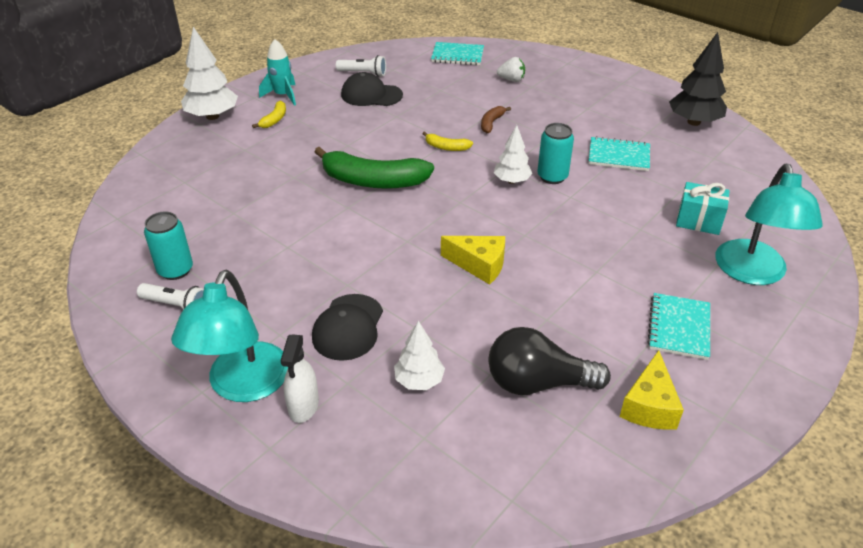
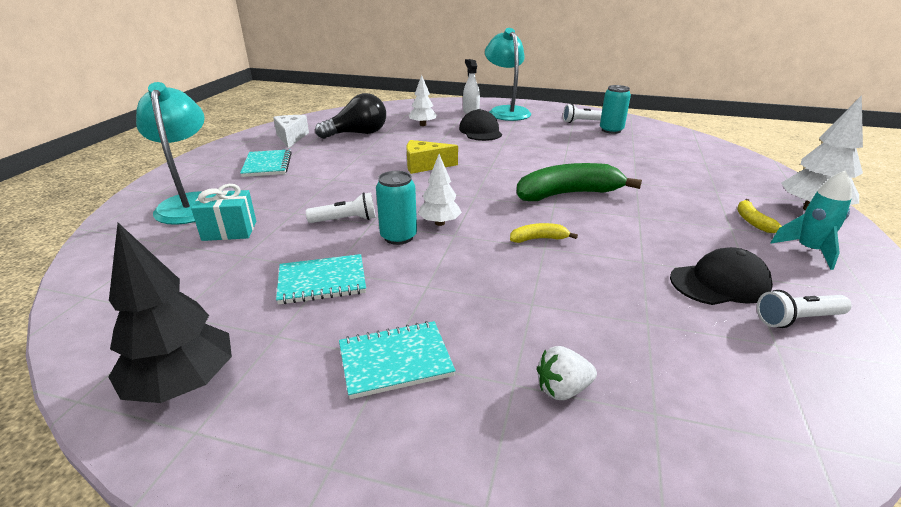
camera: 155 degrees right, 10 degrees down
(457, 55) = (734, 432): turquoise notebook -> turquoise notebook (395, 360)
(491, 123) = (517, 284): brown banana -> none
(592, 206) = (345, 220): none -> white flashlight
(649, 406) = (291, 137): yellow cheese -> white cheese

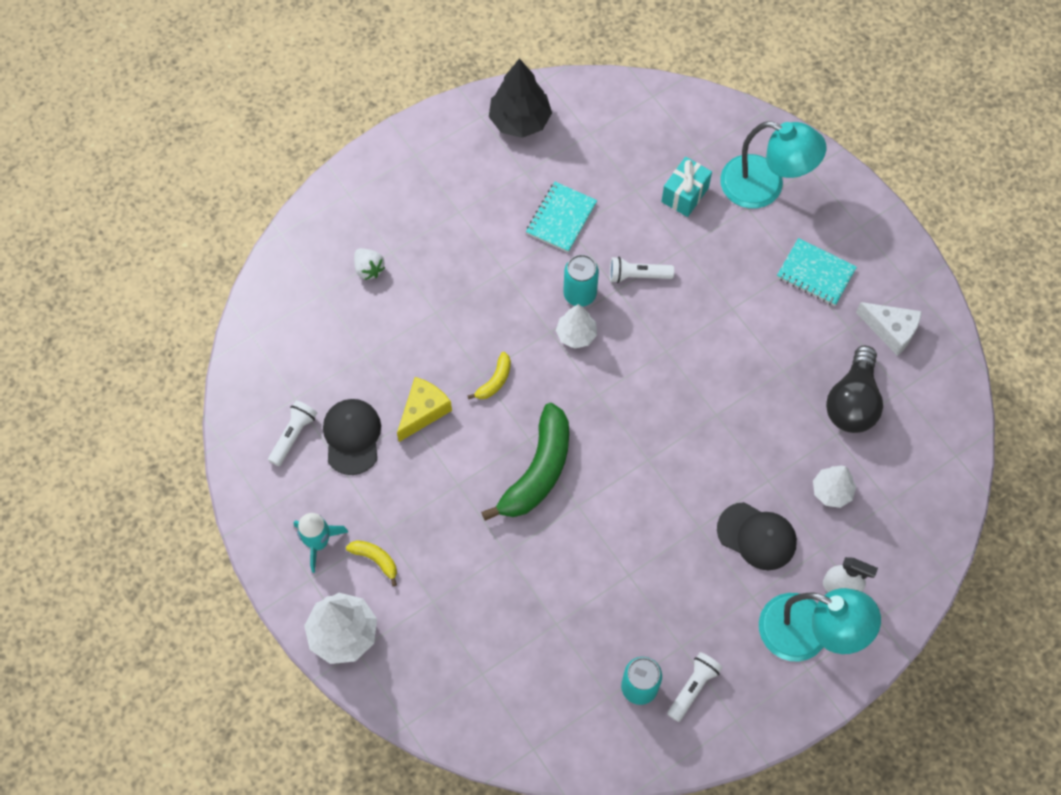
camera: 130 degrees right, 35 degrees up
(345, 220) = (638, 275): white flashlight -> white flashlight turned 60 degrees clockwise
(395, 360) = (454, 213): turquoise notebook -> none
(425, 165) = (700, 404): yellow cheese -> yellow cheese (423, 411)
(562, 389) = (369, 269): white strawberry -> white strawberry turned 120 degrees clockwise
(720, 283) = (352, 437): black cap -> black cap turned 150 degrees clockwise

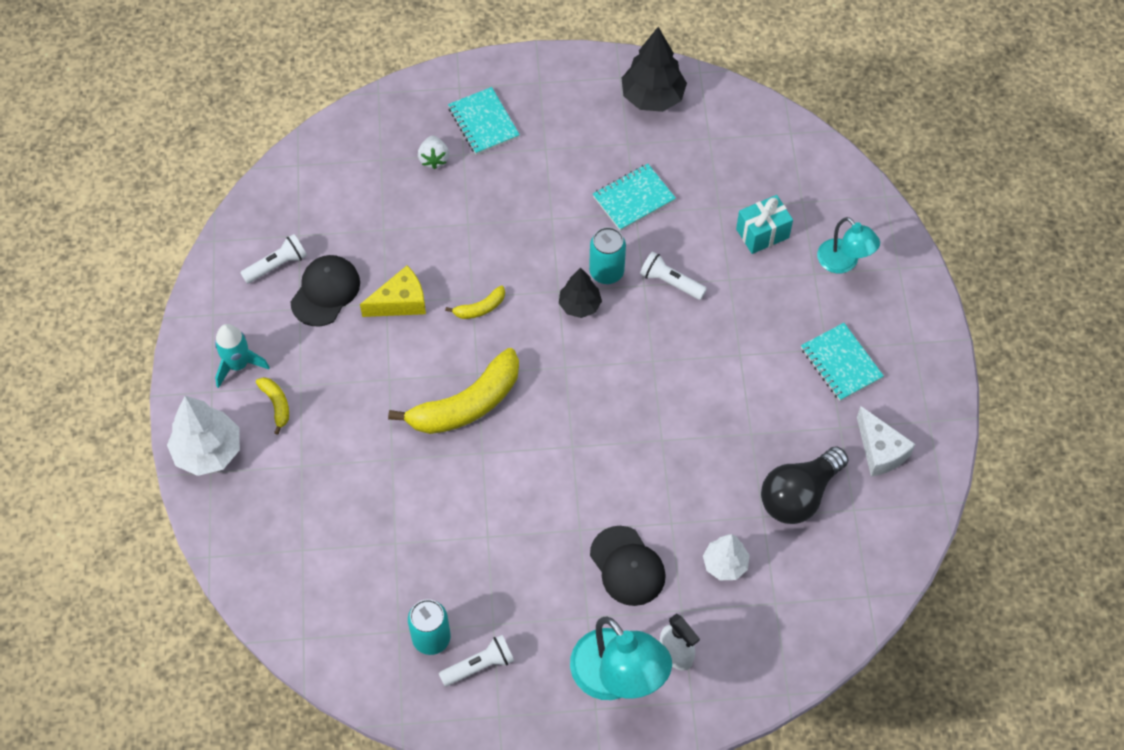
camera: 30 degrees right, 5 degrees down
(390, 215) = (483, 122): none -> turquoise notebook
(538, 471) = (466, 404): green banana -> yellow banana
(576, 334) = (580, 305): white tree -> black tree
(764, 187) = (843, 263): turquoise lamp -> turquoise lamp, size x0.61

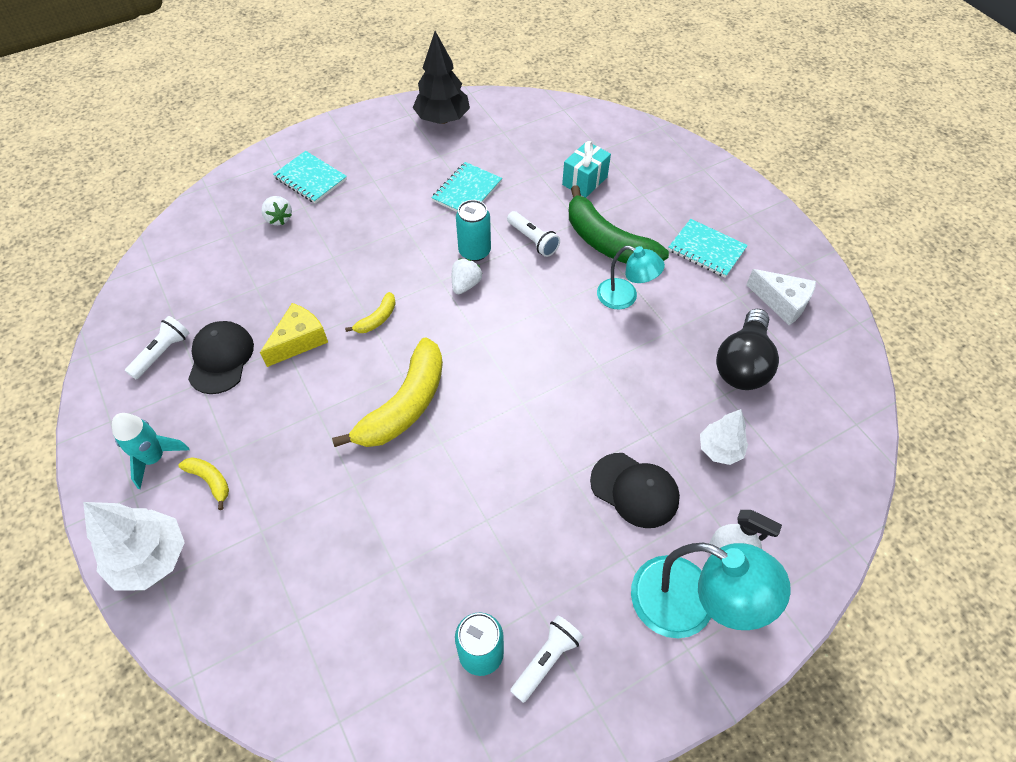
camera: 25 degrees left, 5 degrees down
(580, 305) = (465, 285): black tree -> white strawberry
(670, 282) = (533, 240): white flashlight -> white flashlight turned 135 degrees counterclockwise
(744, 315) = (607, 242): none -> green banana
(843, 263) = (660, 179): turquoise lamp -> turquoise lamp (625, 297)

